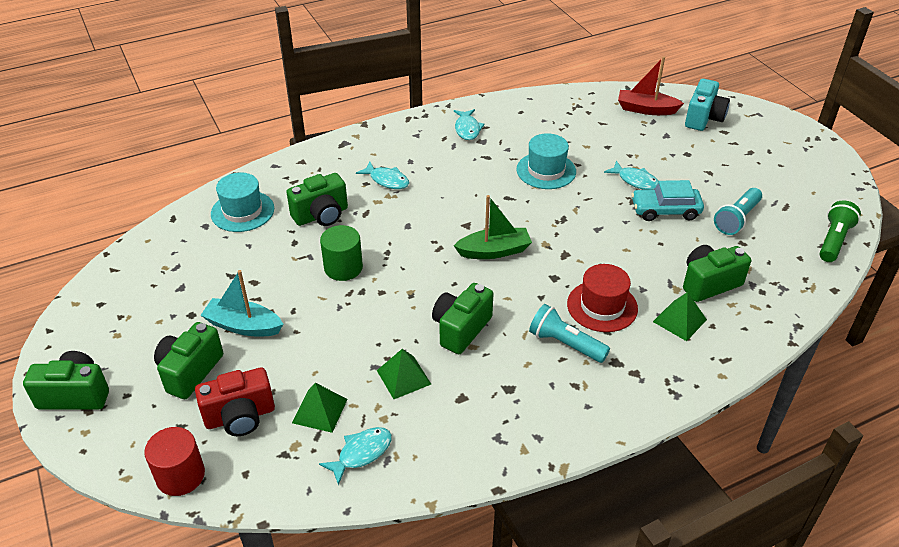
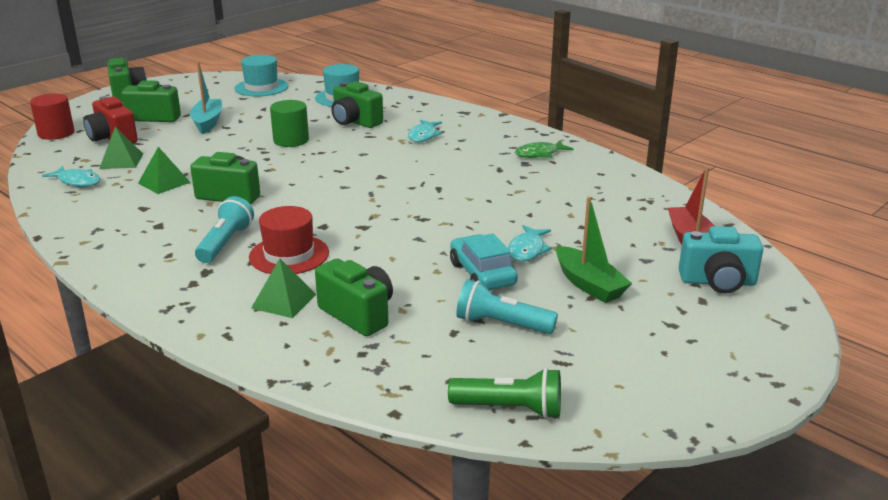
camera: 70 degrees right, 15 degrees down
(467, 129) = (539, 154): turquoise fish -> green fish
(494, 251) = (348, 193): green boat -> green boat (589, 284)
(546, 170) = (502, 199): turquoise hat -> turquoise hat (261, 87)

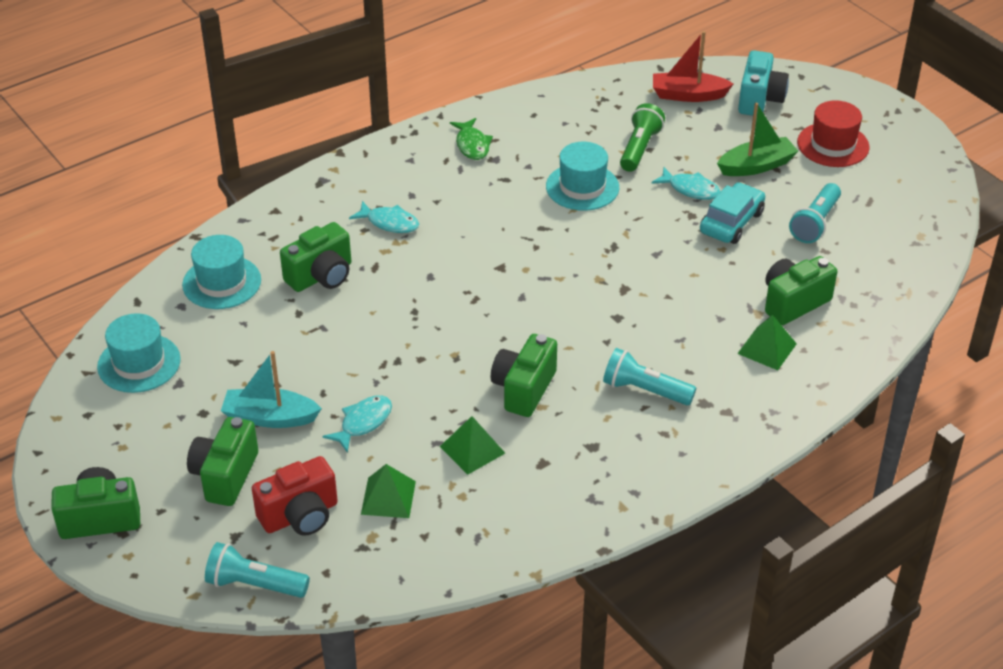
camera: 80 degrees left, 15 degrees up
(56, 133) = (254, 584): red cylinder -> turquoise flashlight
(77, 181) = (447, 534): turquoise fish -> turquoise fish (363, 423)
(289, 255) = (678, 343): red hat -> red hat (833, 145)
(291, 140) = (367, 336): green cylinder -> none
(482, 274) = (731, 222): turquoise car -> turquoise car turned 135 degrees clockwise
(504, 200) = (582, 187): none -> turquoise hat
(510, 409) = (927, 236): green flashlight -> green flashlight (639, 148)

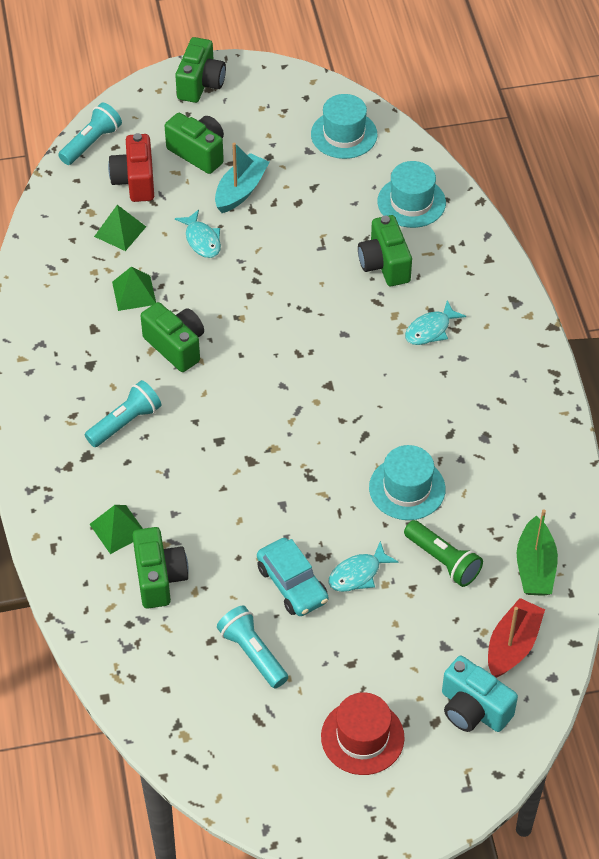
camera: 115 degrees right, 10 degrees up
(472, 145) = (515, 428): green fish -> none
(756, 166) = (364, 648): green boat -> green boat (535, 567)

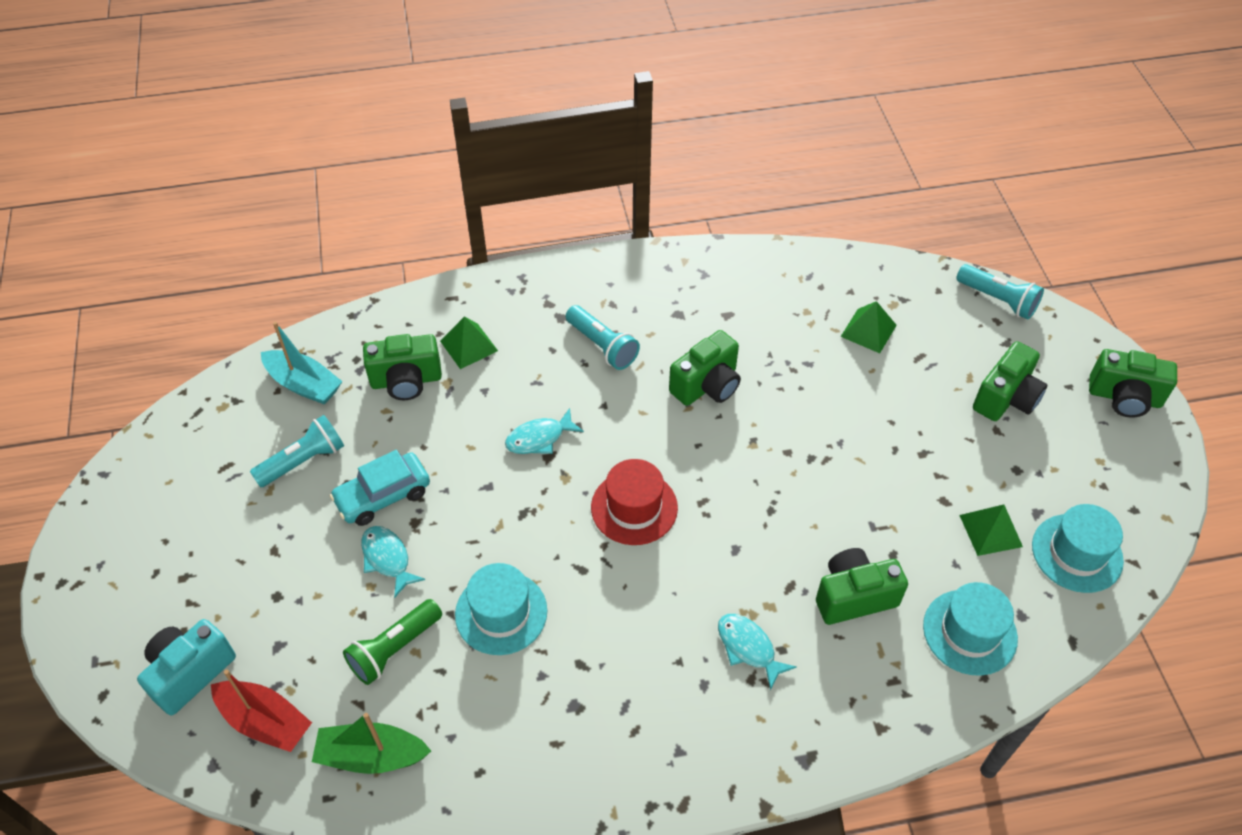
camera: 90 degrees right, 0 degrees up
(134, 293) = (780, 346): green pyramid -> green pyramid (990, 530)
(135, 181) = (947, 341): red camera -> none
(202, 240) = (867, 405): turquoise fish -> turquoise fish (539, 438)
(241, 190) = (952, 441): turquoise boat -> turquoise boat (304, 384)
(362, 737) = (182, 560): red hat -> red hat (634, 507)

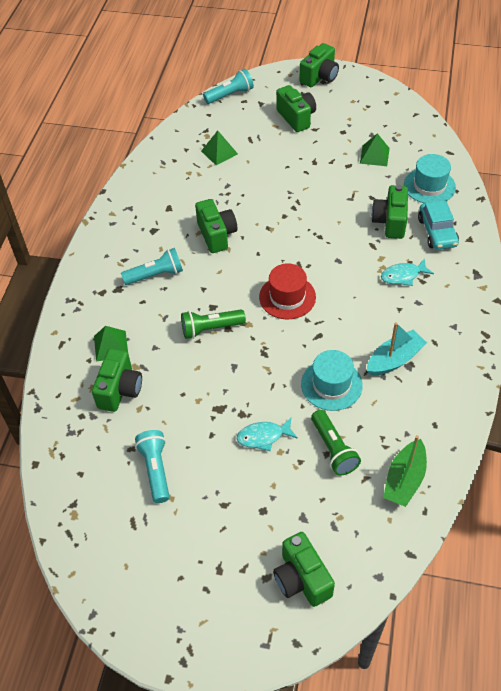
camera: 65 degrees left, 0 degrees up
(190, 673) = (302, 579): turquoise camera -> green camera
(265, 721) = (358, 537): red boat -> none
(304, 384) = (85, 454): turquoise boat -> turquoise boat (394, 359)
(383, 496) = (211, 427): turquoise car -> turquoise car (437, 232)
(539, 438) = (211, 328): turquoise fish -> green flashlight
(1077, 553) = (401, 131): turquoise hat -> none

